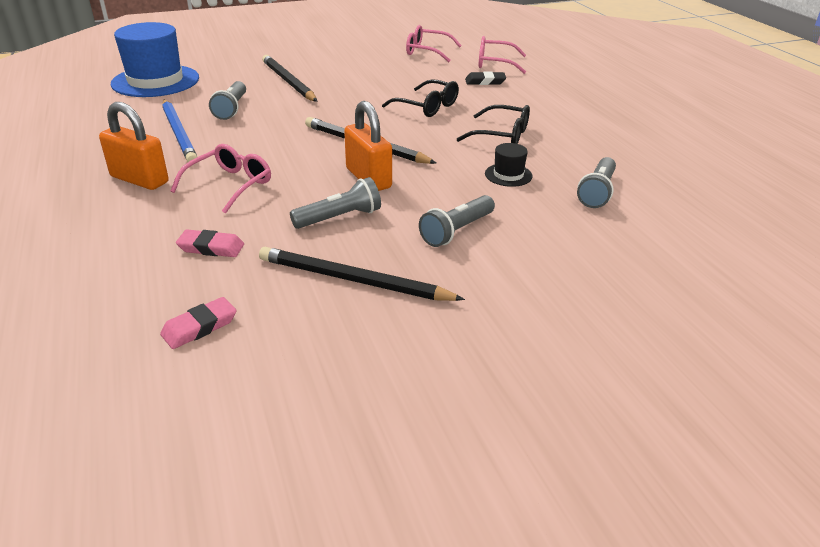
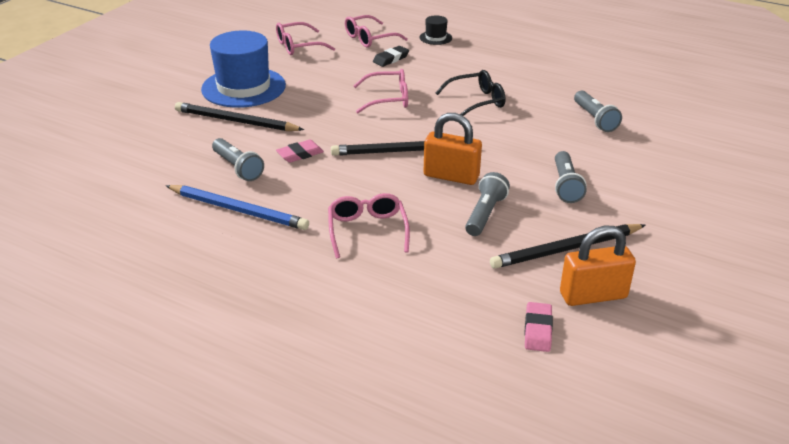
camera: 40 degrees left, 0 degrees up
(139, 179) = (289, 263): orange padlock -> orange padlock (593, 295)
(155, 81) = (106, 172): blue hat -> blue hat (243, 87)
(211, 247) = (445, 280): pink eraser -> pink eraser (300, 154)
(427, 107) = (388, 99): black glasses -> pink glasses
(508, 175) = (529, 131): black hat -> black hat (435, 38)

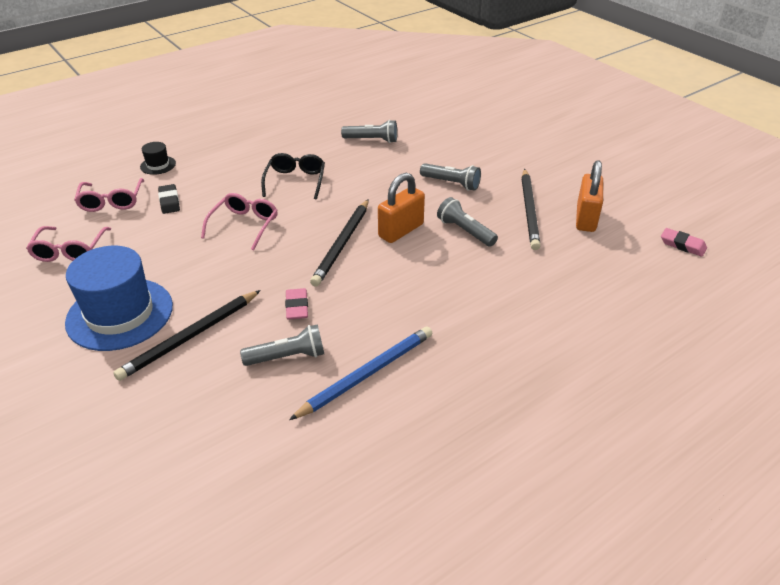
camera: 65 degrees left, 5 degrees up
(367, 230) = (451, 299): pink glasses -> none
(538, 330) = (613, 254): pink eraser -> pink eraser (682, 245)

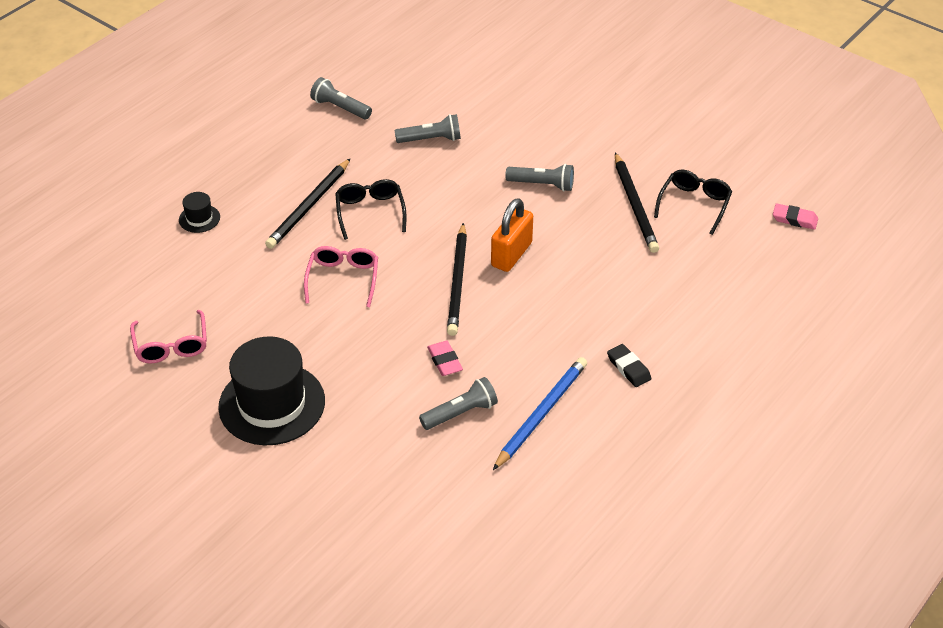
camera: 15 degrees left, 5 degrees up
(112, 201) = (176, 276): pink glasses -> none
(120, 314) = (272, 404): blue hat -> black hat
(169, 201) = (243, 264): black eraser -> black eraser (628, 368)
(190, 337) = (357, 413): black pencil -> black pencil (309, 206)
(465, 231) = (577, 243): grey flashlight -> grey flashlight (340, 108)
(586, 218) = (694, 204): orange padlock -> black glasses

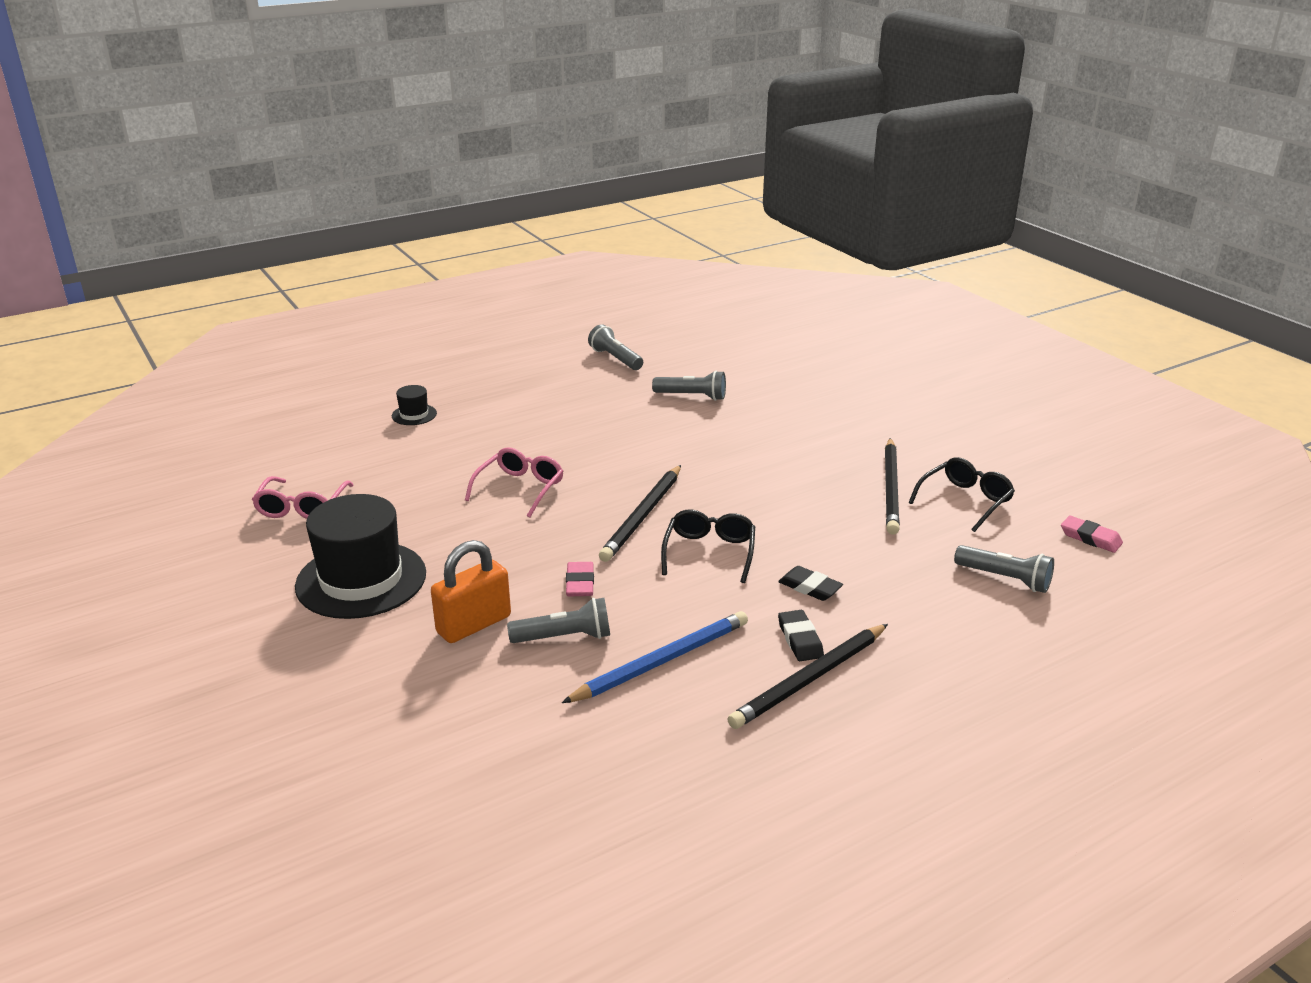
camera: 20 degrees right, 15 degrees down
(309, 206) = (529, 425): black pencil -> black pencil (810, 679)
(370, 212) = (588, 441): black glasses -> black glasses (709, 552)
(511, 254) = (720, 504): orange padlock -> orange padlock (474, 624)
(542, 185) = (791, 452): grey flashlight -> grey flashlight (1005, 579)
(615, 319) = (810, 587): none -> black eraser

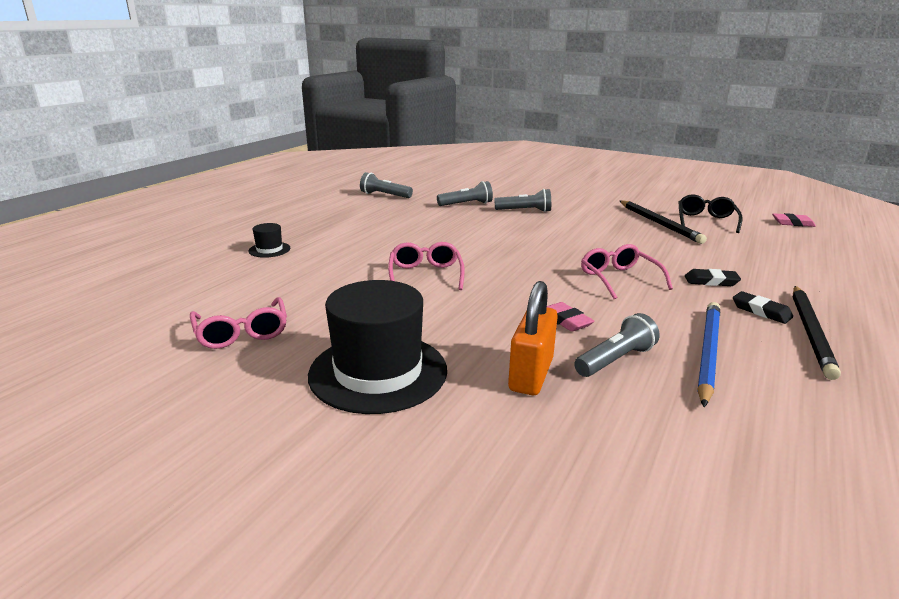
camera: 30 degrees left, 5 degrees down
(643, 516) = (541, 270): black pencil -> none
(709, 552) = (619, 279): black glasses -> pink glasses
(1005, 579) = (795, 250): grey flashlight -> grey flashlight (524, 211)

